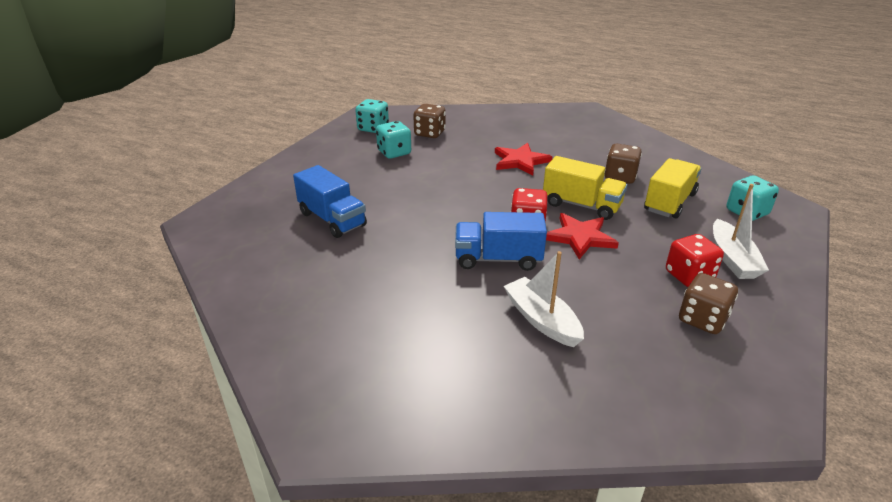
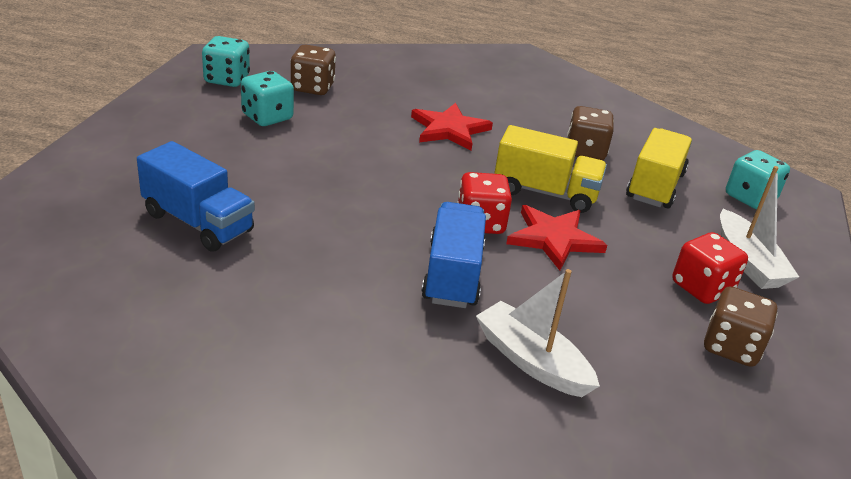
camera: 15 degrees left, 0 degrees up
(498, 259) = (452, 275): blue truck -> blue truck turned 105 degrees clockwise

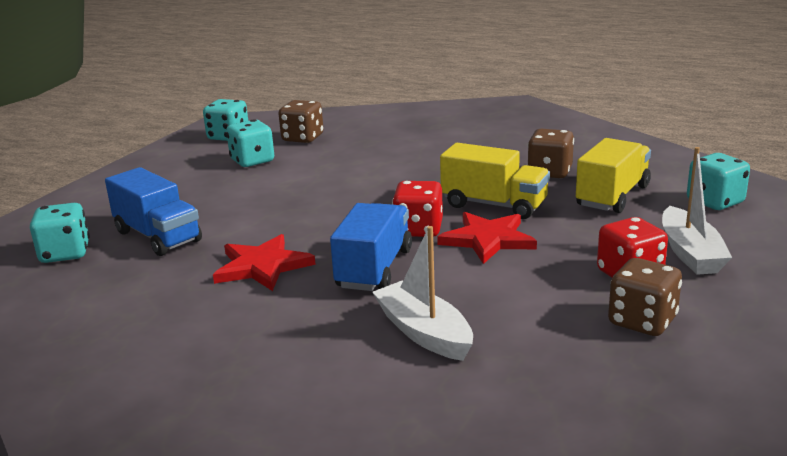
camera: 15 degrees right, 10 degrees down
(96, 244) = (65, 253): none -> turquoise dice
(449, 129) = (419, 162): red star -> red star (262, 266)

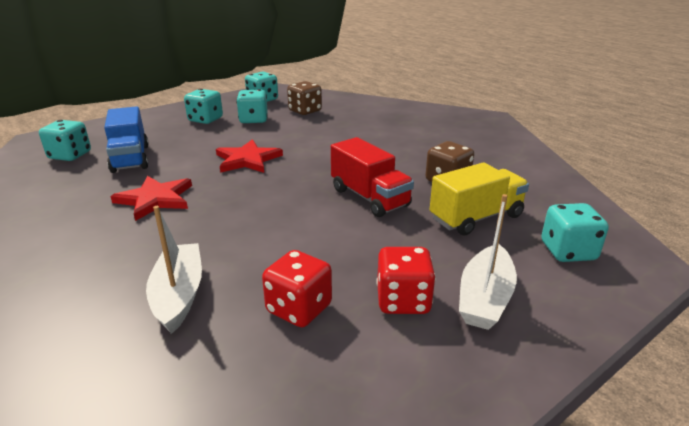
camera: 25 degrees right, 5 degrees up
(188, 174) = (205, 119): none -> turquoise dice
(374, 268) = (219, 225): blue truck -> none
(418, 230) = (289, 202): red dice -> red dice (299, 308)
(488, 240) = (328, 227): red star -> red star (247, 160)
(494, 205) = (369, 197): yellow truck -> red truck
(642, 321) = (357, 356): brown dice -> none

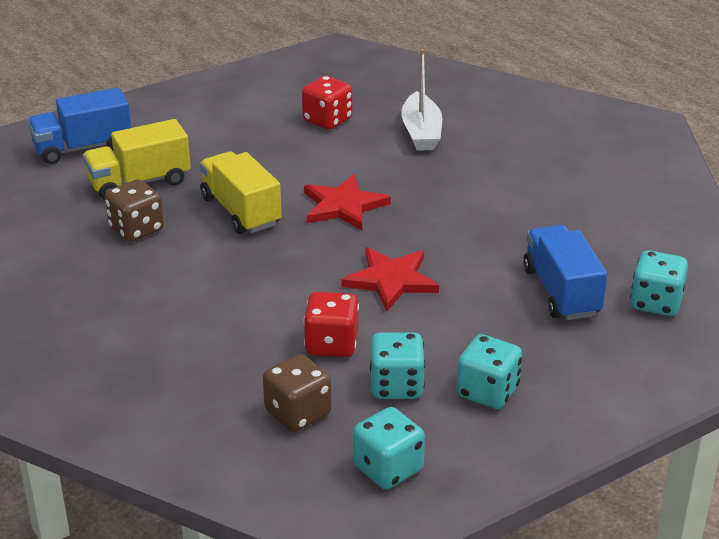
camera: 175 degrees left, 5 degrees up
(155, 199) = (487, 221): red star -> red star (343, 206)
(369, 197) = (241, 211): red truck -> yellow truck
(403, 301) = (248, 121): red dice -> red dice (331, 344)
(485, 298) = (184, 120): white boat -> none
(568, 251) = (83, 148): turquoise dice -> blue truck

